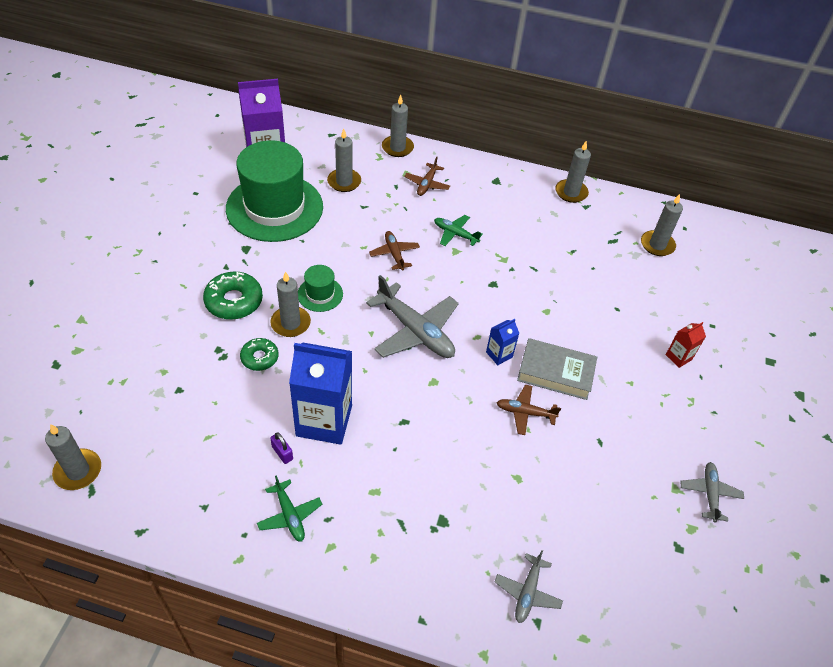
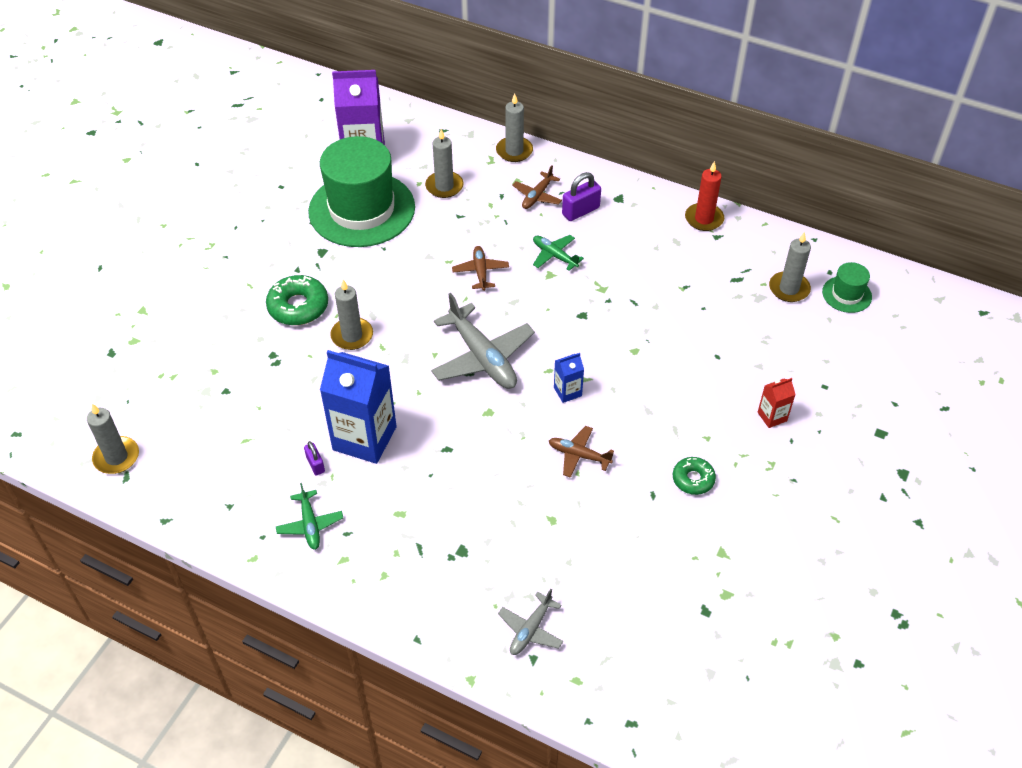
camera: 15 degrees right, 0 degrees up
(259, 358) = (312, 367): green donut -> green donut (693, 479)
(320, 294) = (389, 308): green hat -> green hat (846, 294)
(467, 194) = (580, 211): none -> purple padlock
(555, 373) = (625, 418): grey book -> none
(571, 192) = (704, 219): grey candle -> red candle
(709, 493) = (758, 562): grey plane -> none

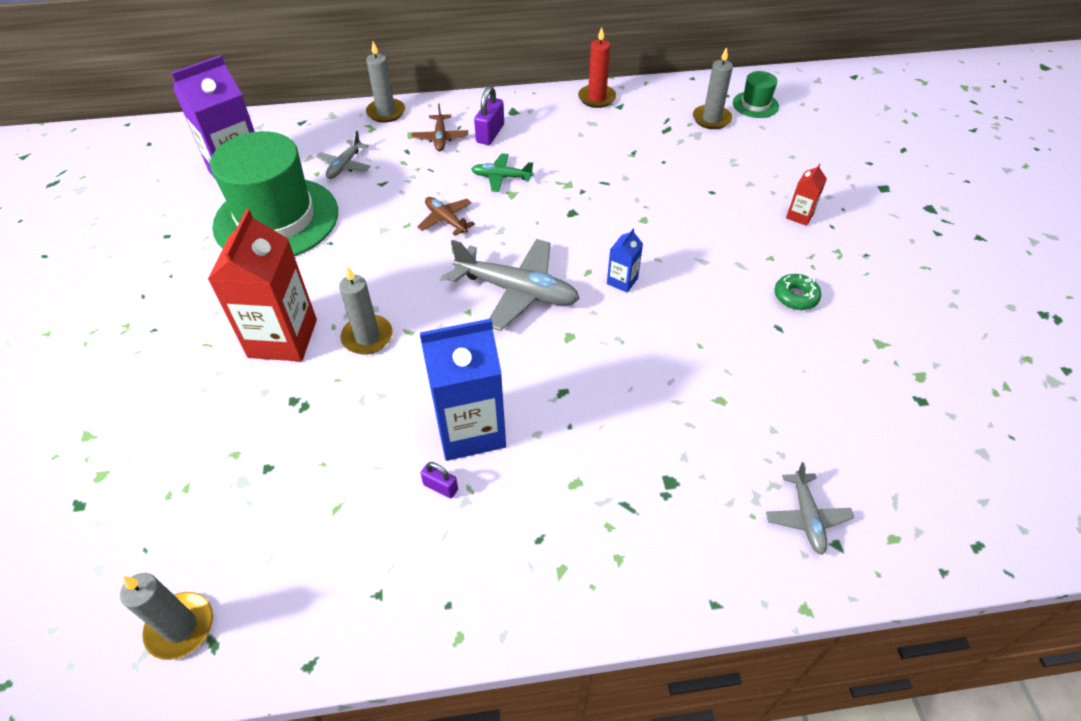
camera: 35 degrees left, 0 degrees up
(298, 306) = (283, 338): green donut -> red carton
(310, 525) = (491, 556): green plane -> none
(444, 186) = (345, 165): grey candle -> grey plane
(578, 455) = (685, 329): brown plane -> none

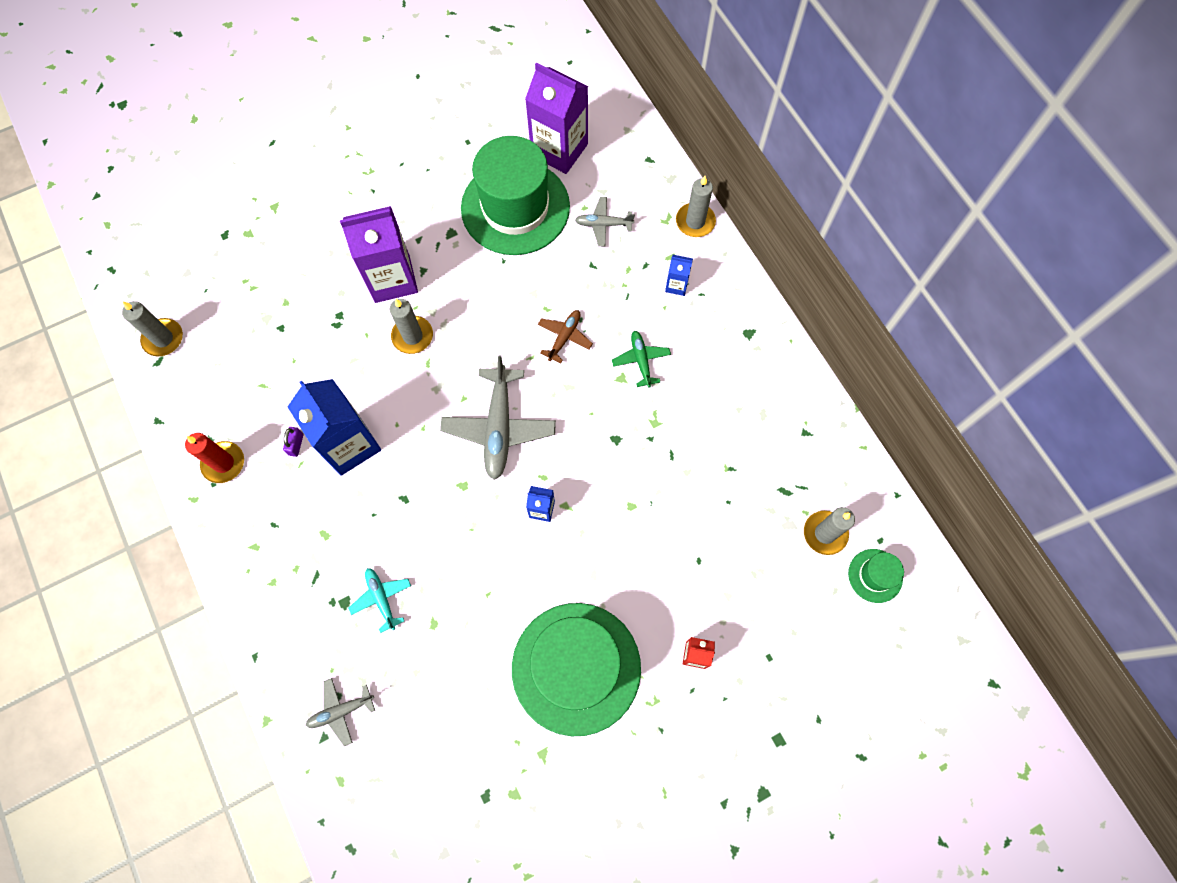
camera: 70 degrees right, 20 degrees up
(283, 338) = (392, 279): red carton -> purple carton
(440, 138) = (676, 285): brown plane -> blue carton
(490, 134) = (702, 326): purple padlock -> none
(597, 98) = (809, 405): red candle -> red candle (223, 463)
(676, 442) = (381, 598): none -> turquoise plane
(795, 296) = (576, 668): green donut -> green hat

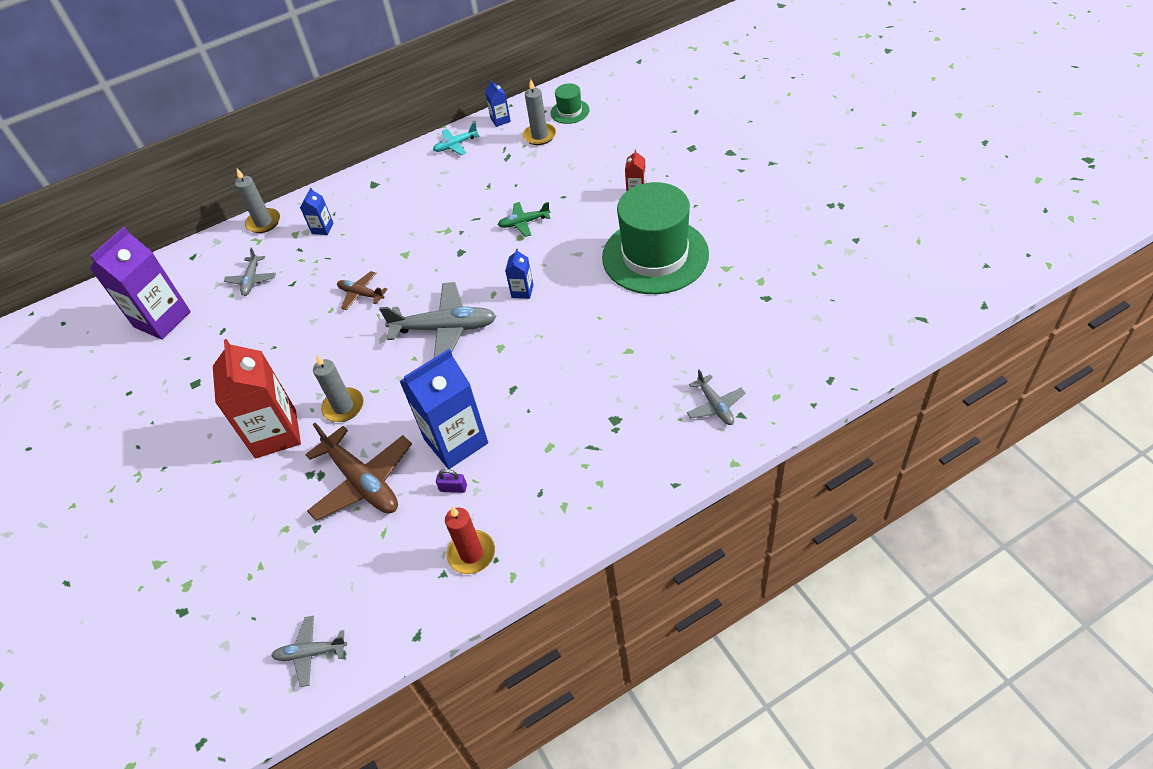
camera: 85 degrees left, 20 degrees down
(163, 339) = (310, 653): grey candle -> grey plane
(320, 363) = (363, 482): none -> brown plane
(381, 598) = (609, 391): turquoise plane -> turquoise plane (455, 145)
(392, 279) = (275, 433): purple carton -> red carton
(515, 207) = (217, 345): green hat -> none
(641, 360) = (390, 243): green plane -> green plane (524, 223)
(864, 482) = (500, 120): none -> blue carton

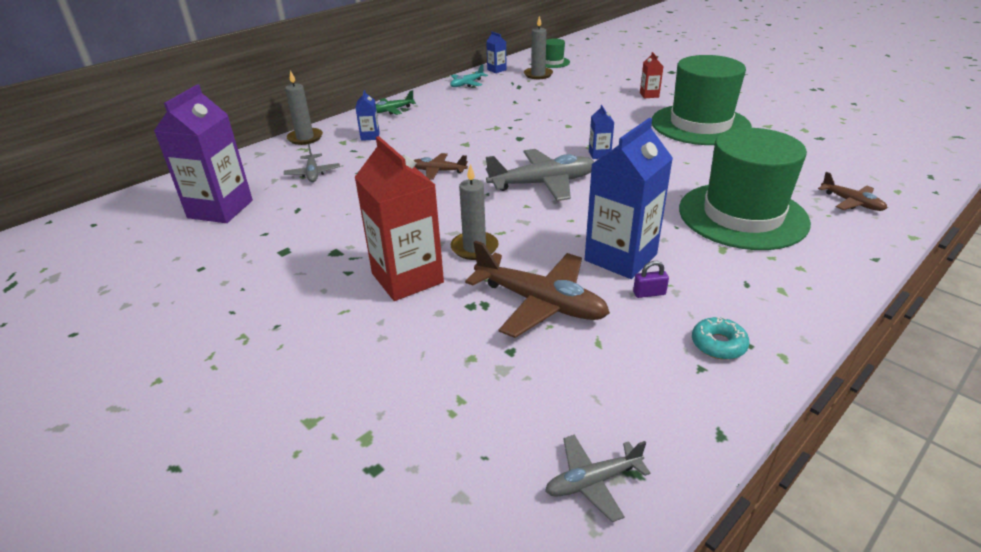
camera: 20 degrees left, 15 degrees down
(471, 553) = (718, 344): red candle -> turquoise donut
(524, 223) = (565, 117): green plane -> green plane (391, 110)
(598, 406) = (742, 215): none -> green hat
(715, 406) = (851, 202): grey plane -> brown plane

